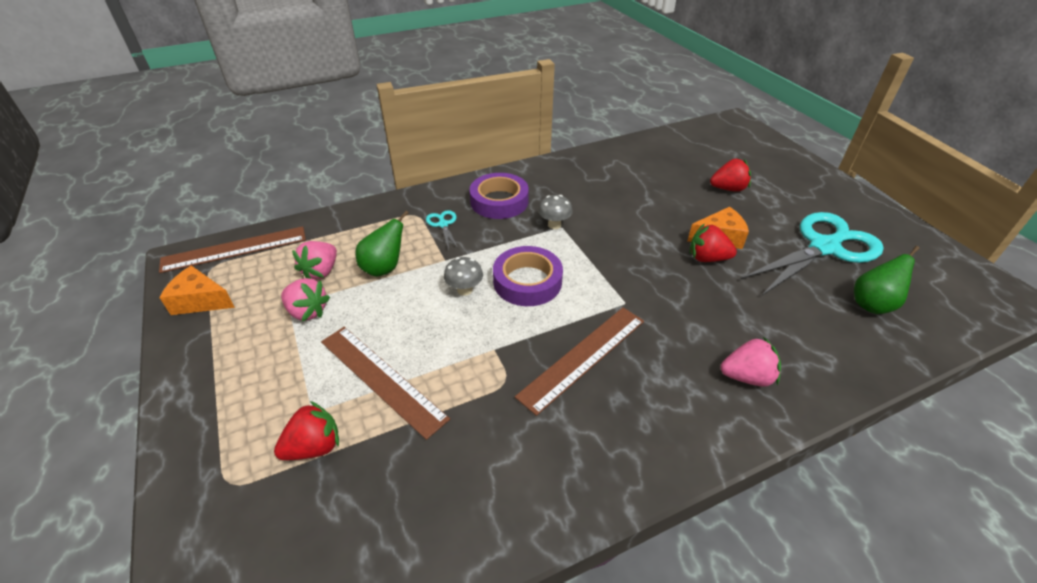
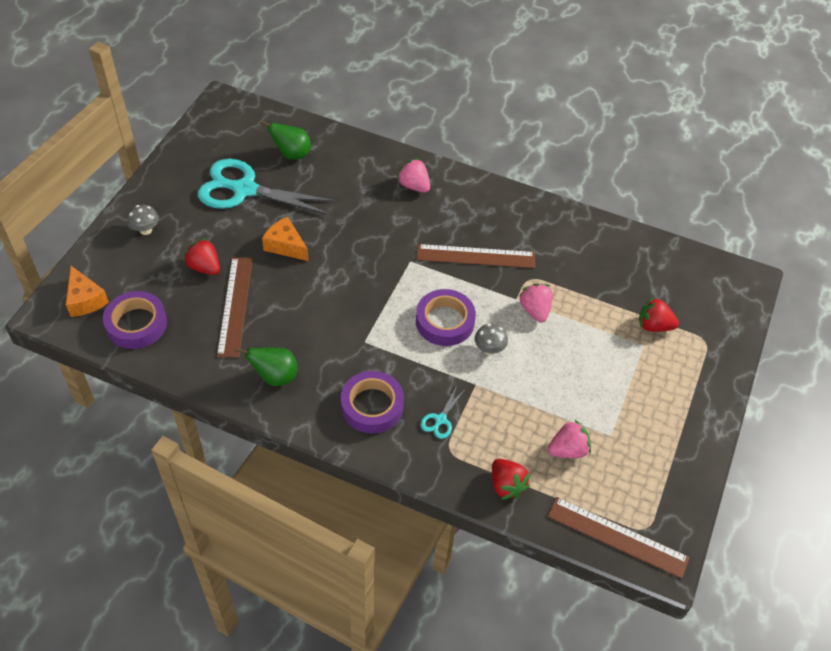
camera: 135 degrees left, 10 degrees up
(200, 301) = (669, 494): orange cheese -> orange cheese (85, 300)
(307, 311) = (602, 419): pink strawberry -> pink strawberry (535, 310)
(381, 379) = (593, 333): brown ruler -> brown ruler (235, 306)
(384, 268) = (522, 413): green pear -> green pear (275, 376)
(554, 225) = (366, 347): grey mushroom -> grey mushroom (145, 230)
(692, 144) = (136, 324): none -> purple tape
(707, 258) = (319, 242): red strawberry -> red strawberry (506, 485)

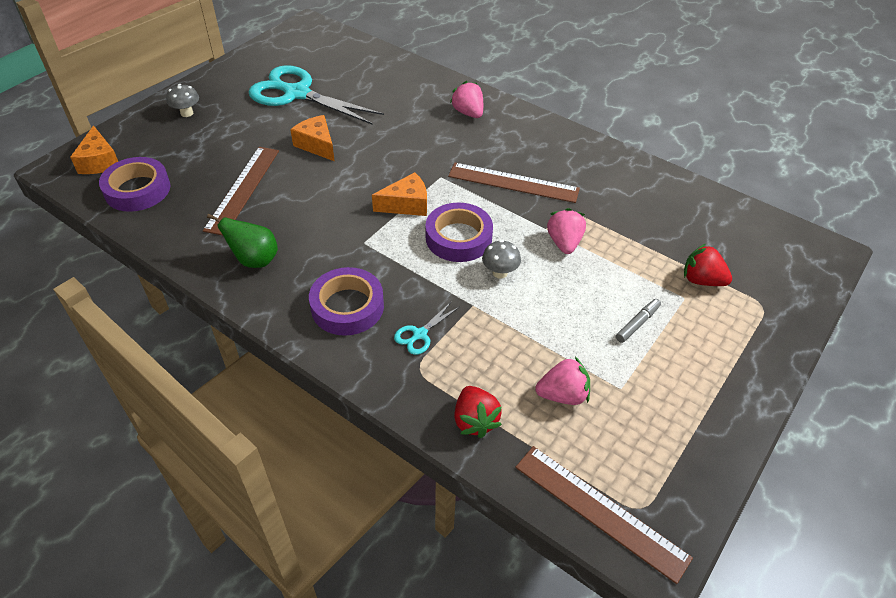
camera: 15 degrees right, 5 degrees down
(204, 267) = (228, 151): red strawberry -> none
(292, 154) = (355, 72): green pear -> none
(389, 296) = (406, 204): none -> orange cheese
(611, 376) = (637, 323): none -> grey marker

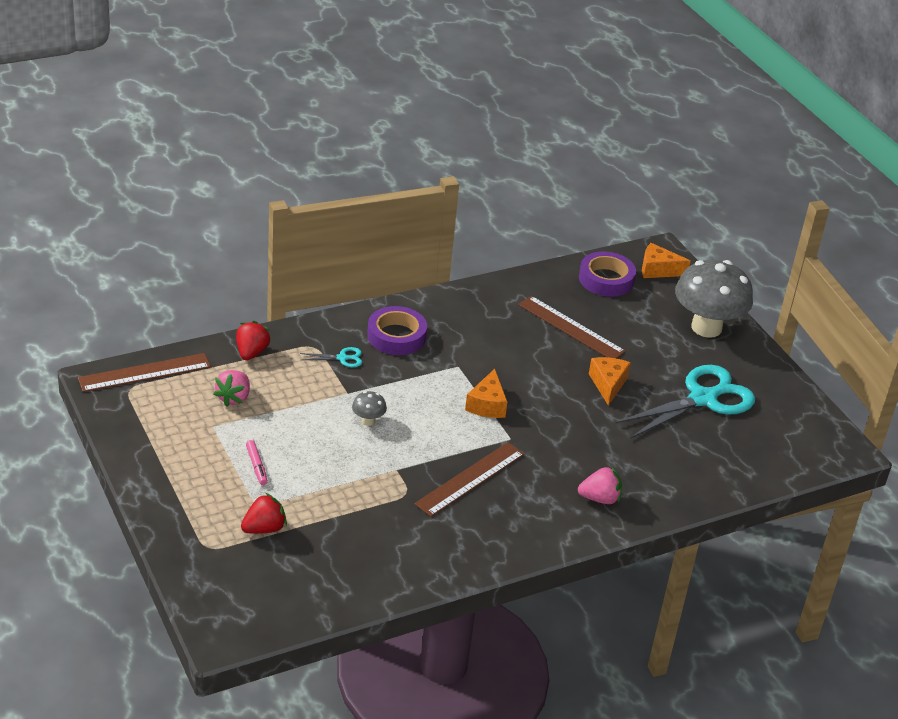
camera: 115 degrees right, 10 degrees down
(187, 113) = (706, 327): grey mushroom -> grey mushroom, size x2.46
(254, 260) = (479, 310): green pear -> none
(317, 145) = (608, 384): orange cheese -> orange cheese turned 75 degrees counterclockwise
(420, 334) = (342, 358): turquoise scissors -> turquoise scissors turned 105 degrees clockwise
(458, 238) = (424, 416): purple tape -> none
(475, 420) = (251, 352): red strawberry -> red strawberry turned 90 degrees clockwise
(564, 243) = (371, 472): pink strawberry -> none
(637, 323) = (256, 466): grey marker -> pink marker

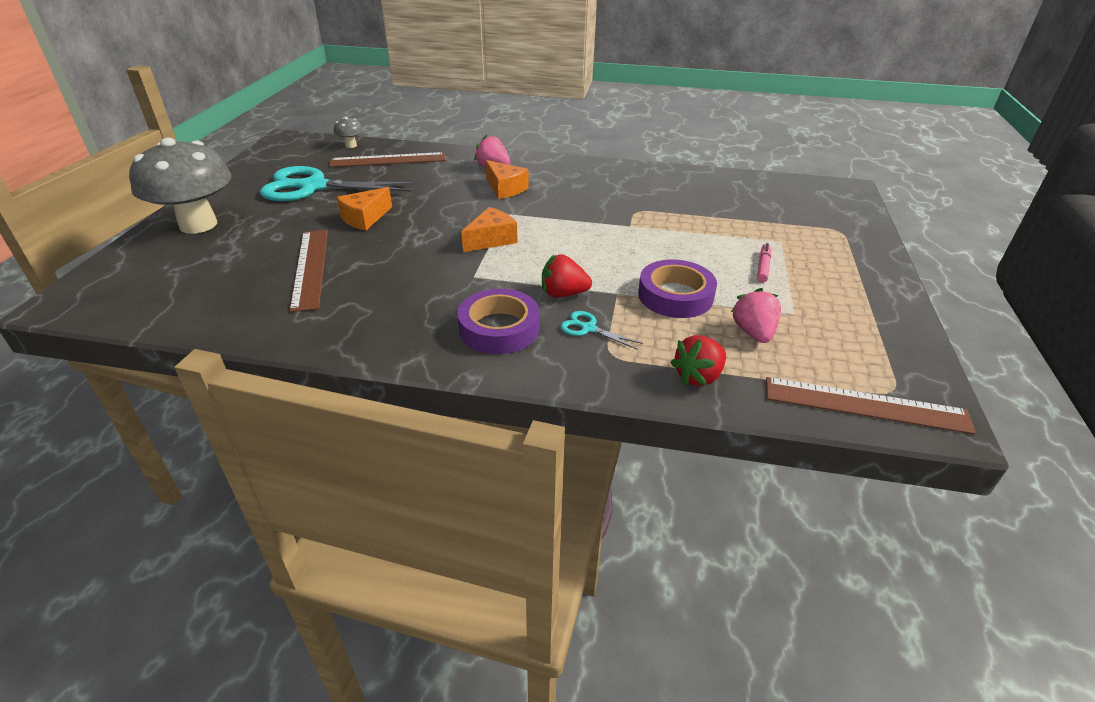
camera: 140 degrees left, 0 degrees up
(234, 398) = (753, 333): pink strawberry -> pink strawberry turned 60 degrees counterclockwise
(264, 528) = (781, 227): red strawberry -> red strawberry (563, 294)
(368, 421) = (619, 264): grey mushroom -> grey mushroom (351, 145)
(470, 479) = (574, 203): brown ruler -> brown ruler (388, 160)
(606, 279) = (182, 298): purple tape -> purple tape (675, 296)
(657, 270) = (114, 286): orange cheese -> orange cheese (505, 189)

